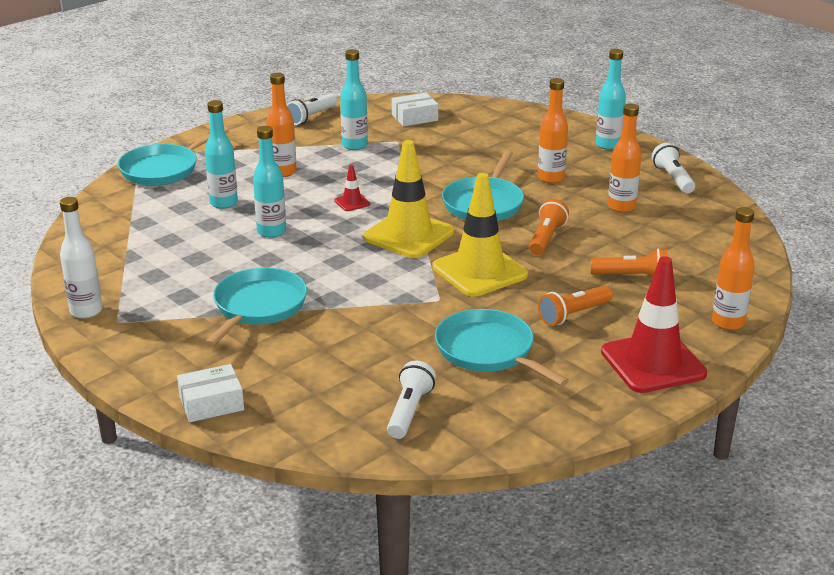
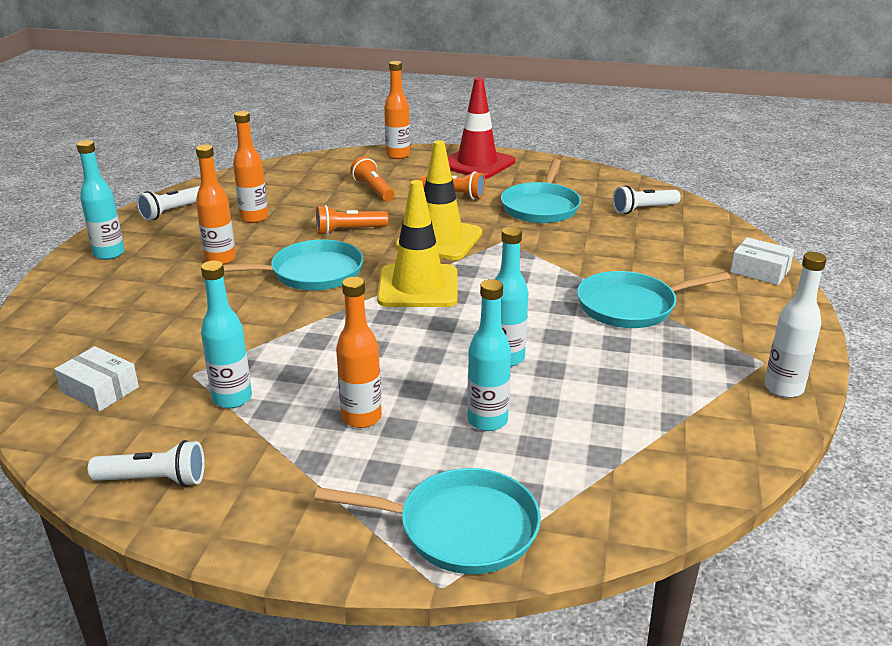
camera: 125 degrees left, 0 degrees up
(352, 202) = (387, 339): red traffic cone -> none

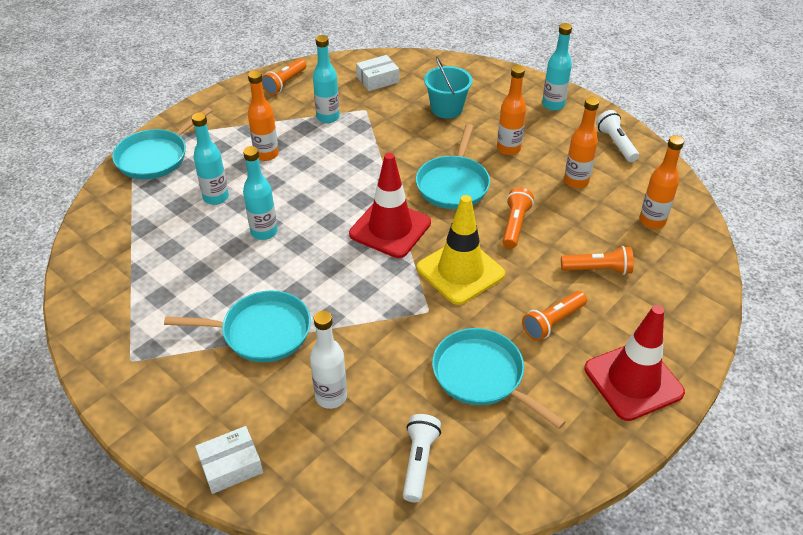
camera: 120 degrees right, 15 degrees up
(154, 480) = (284, 83): white flashlight -> orange flashlight
(155, 315) = (446, 109): none -> turquoise bucket
(398, 155) = (692, 323): orange bottle -> orange bottle (652, 221)
(418, 287) = (390, 228): yellow traffic cone -> red traffic cone
(631, 306) = (262, 331): turquoise pan -> turquoise pan turned 75 degrees clockwise
(783, 388) = (99, 348): white bottle -> white bottle (331, 396)

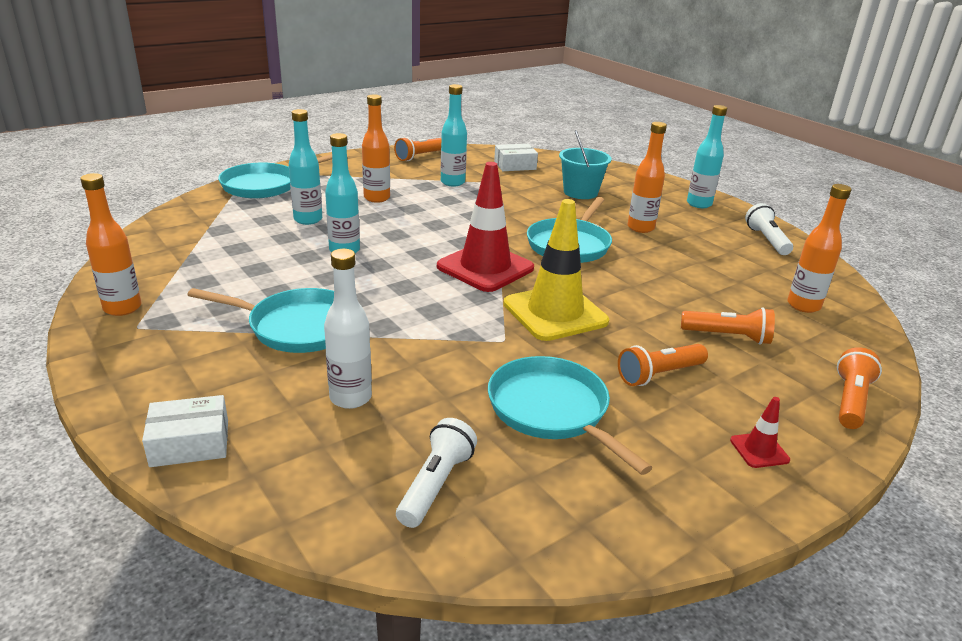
camera: 10 degrees right, 15 degrees down
(515, 225) = (632, 285): orange flashlight -> orange flashlight (851, 401)
(576, 181) = (714, 262): orange bottle -> orange bottle (122, 308)
(633, 381) = (759, 450): red traffic cone -> red traffic cone, size x0.43

